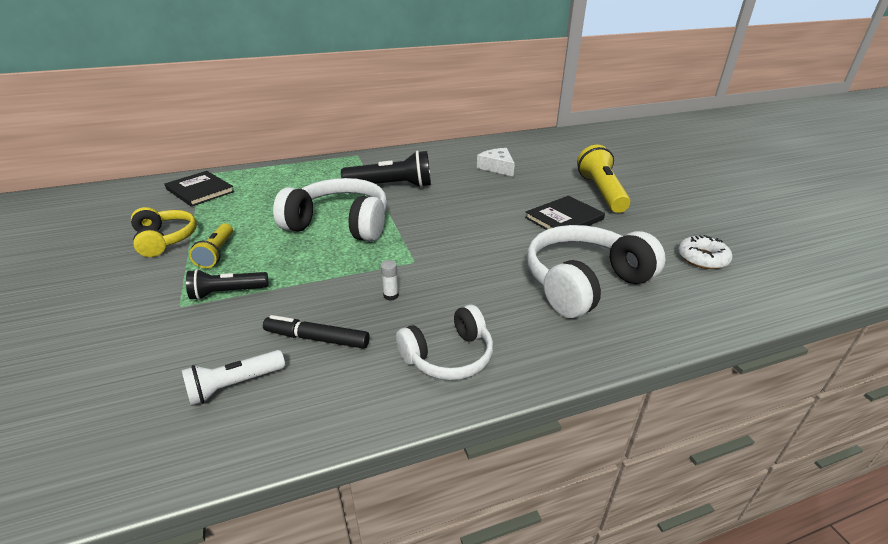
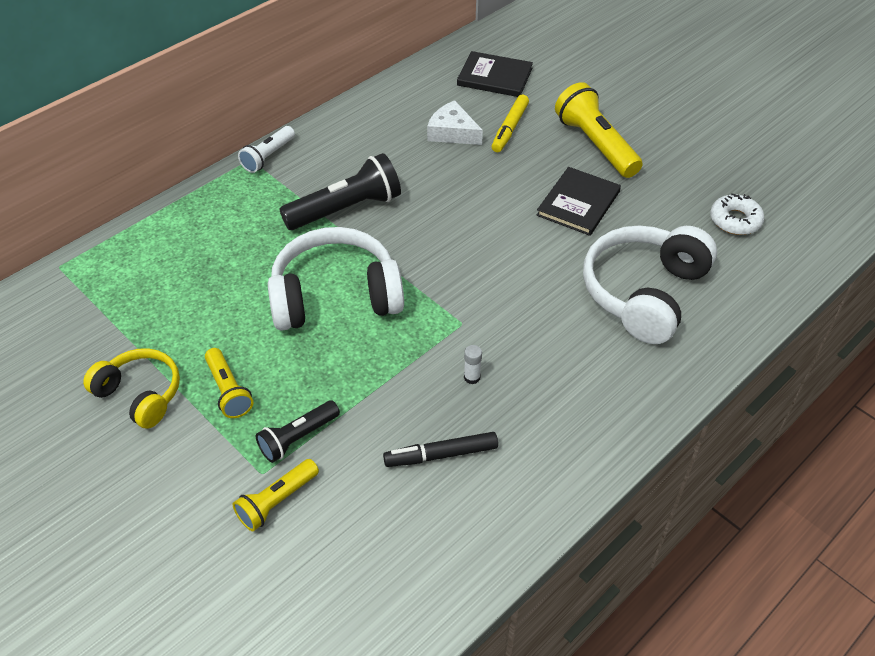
camera: 25 degrees left, 15 degrees up
(168, 326) = (277, 501): none -> yellow flashlight
(200, 190) = (93, 298): black book -> black book (494, 77)
(234, 385) = (409, 532): white flashlight -> white flashlight (268, 157)
(449, 356) = (574, 426): white headphones -> none
(540, 173) = (509, 128): none -> yellow marker

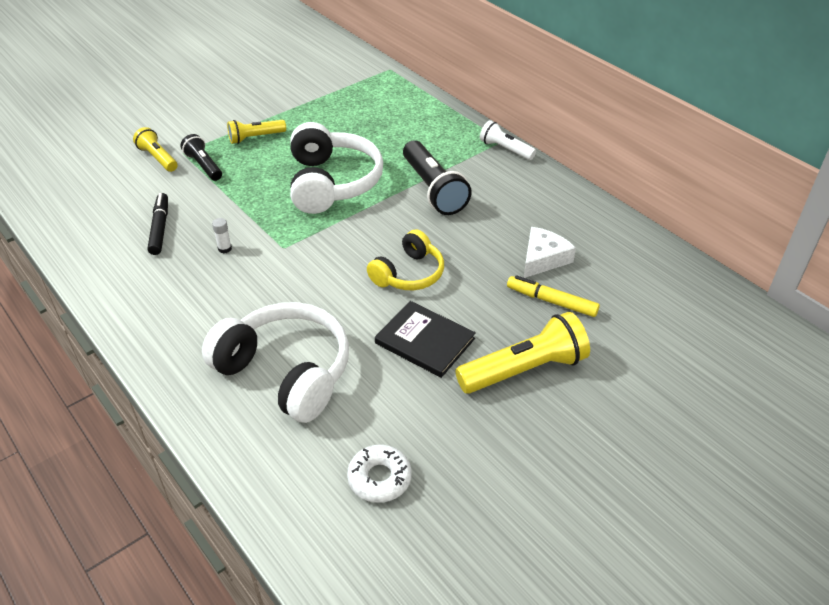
camera: 95 degrees right, 5 degrees down
(140, 394) = (265, 105): yellow headphones -> yellow headphones (409, 274)
(494, 77) = (648, 298): black book -> none

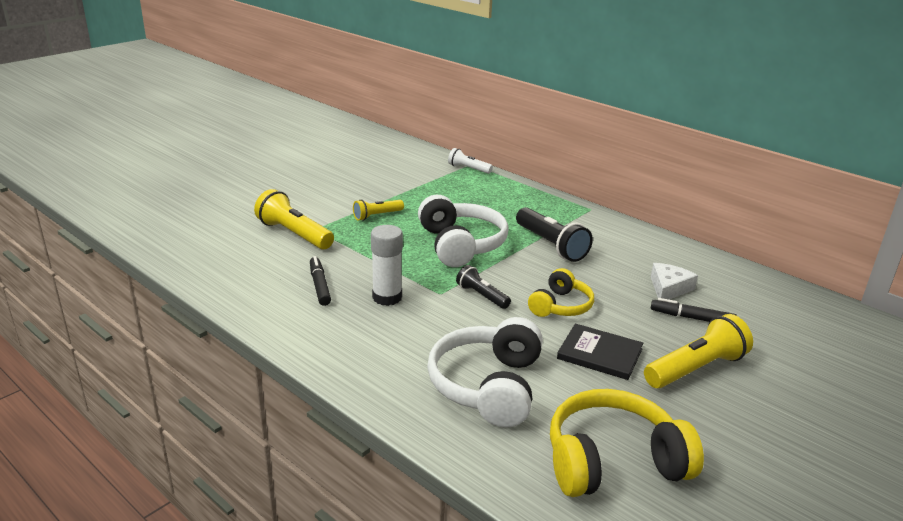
camera: 10 degrees left, 15 degrees down
(158, 158) = (294, 234): yellow flashlight -> yellow flashlight, size x1.70
(204, 166) = (339, 238): black flashlight -> black flashlight (482, 296)
(225, 248) = (387, 297): white glue stick -> white glue stick, size x2.36
(286, 372) = (488, 386): white headphones -> white headphones turned 105 degrees counterclockwise
(379, 478) = (613, 461): white donut -> yellow headphones
(505, 149) = (597, 215): white flashlight -> white flashlight (468, 169)
(551, 301) = (692, 318): yellow marker -> black marker

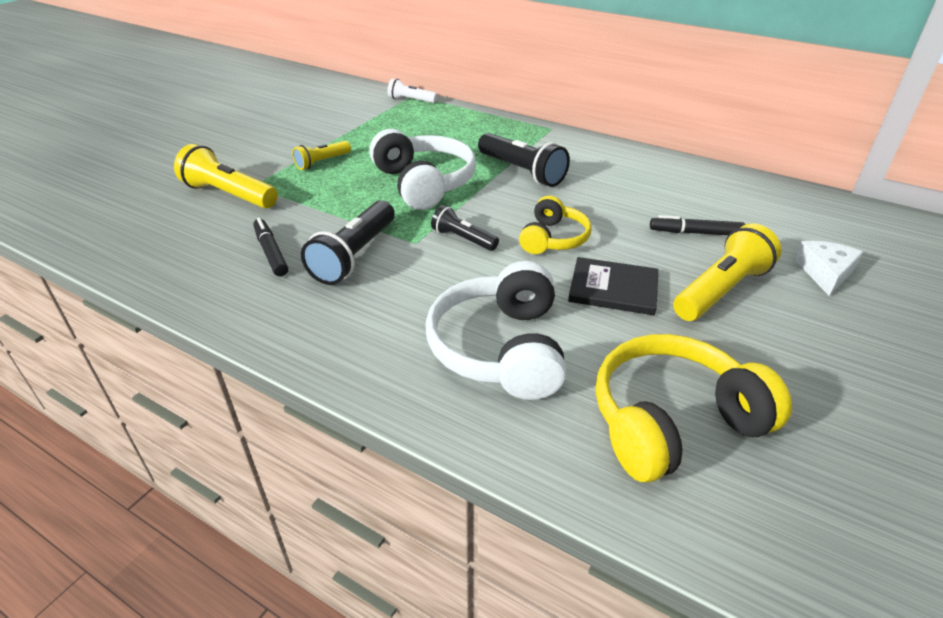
camera: 10 degrees left, 10 degrees up
(387, 297) = (354, 255): white glue stick -> black flashlight
(669, 288) = (660, 203): white cheese -> white cheese (825, 272)

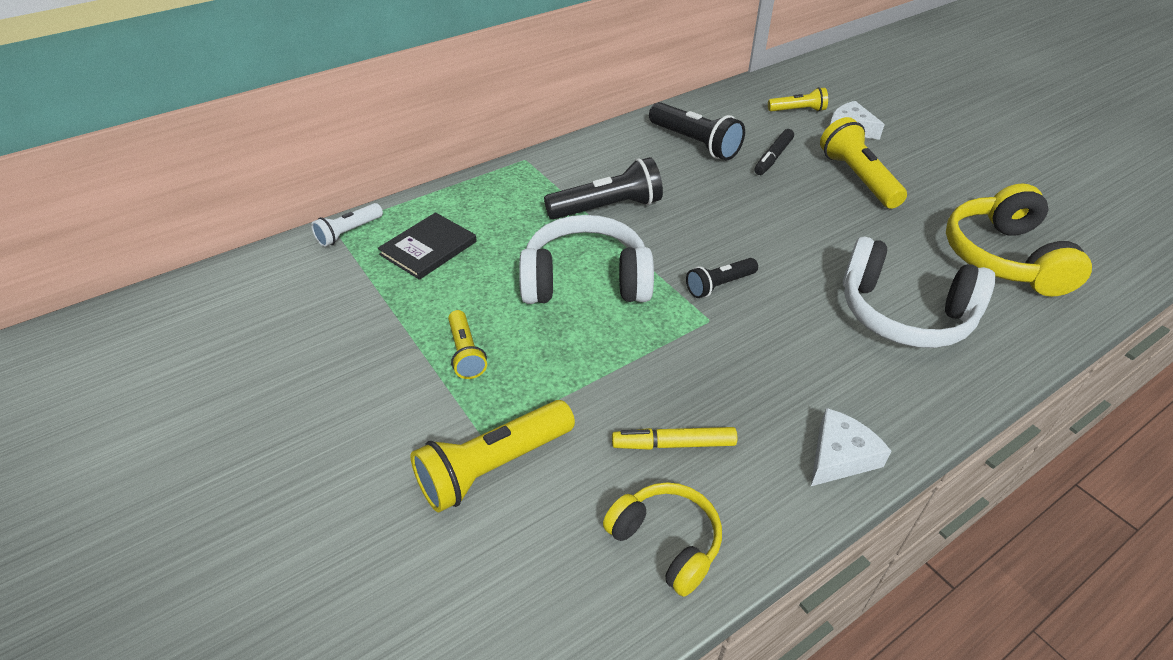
camera: 65 degrees left, 5 degrees up
(271, 252) = (673, 444): black marker -> yellow marker
(287, 331) = (840, 456): none -> white cheese
(354, 255) = (714, 372): black flashlight -> black flashlight (695, 143)
(553, 239) = (746, 231): yellow headphones -> yellow headphones (666, 542)
(613, 289) = (837, 226): black book -> black book (428, 248)
(812, 233) = (798, 110): none -> yellow flashlight

